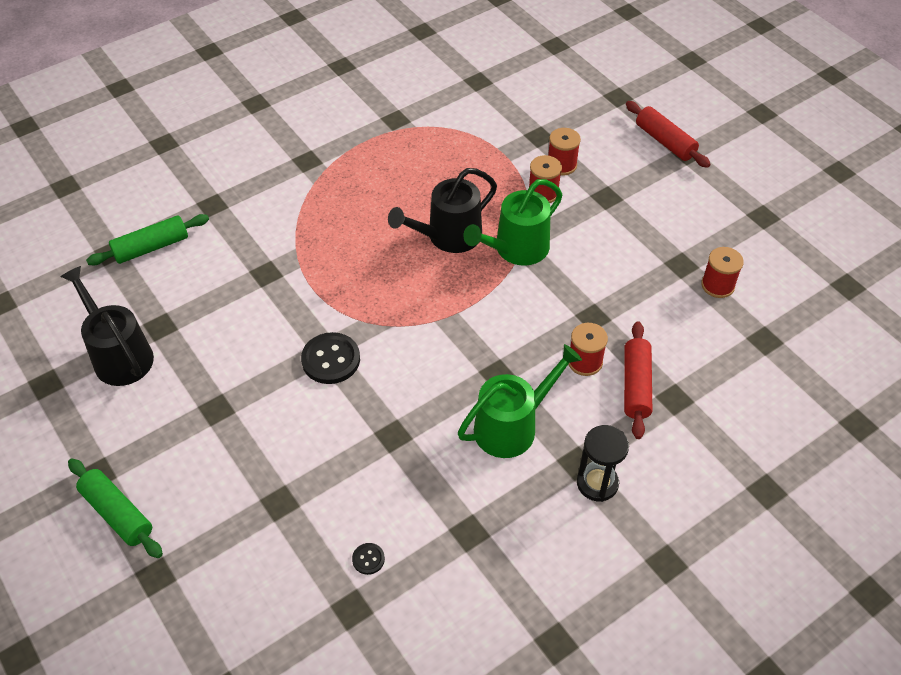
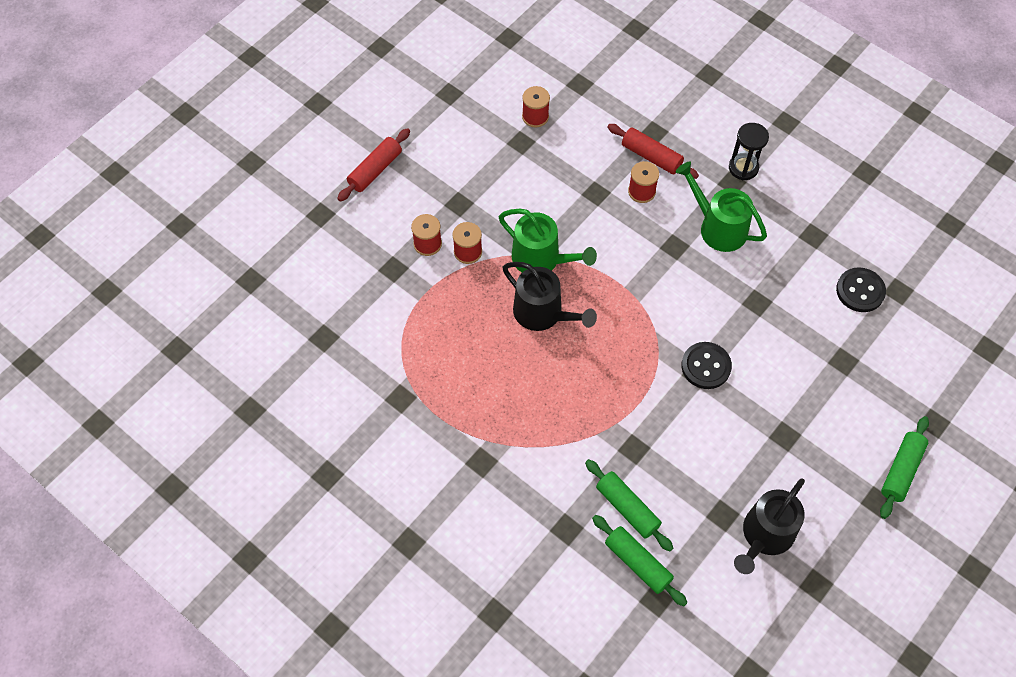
camera: 105 degrees left, 10 degrees up
(208, 253) = (627, 508): none -> green rolling pin
(368, 559) = (860, 291): black button -> black button, size x2.06
(636, 385) = (651, 156): red rolling pin -> red rolling pin turned 45 degrees clockwise

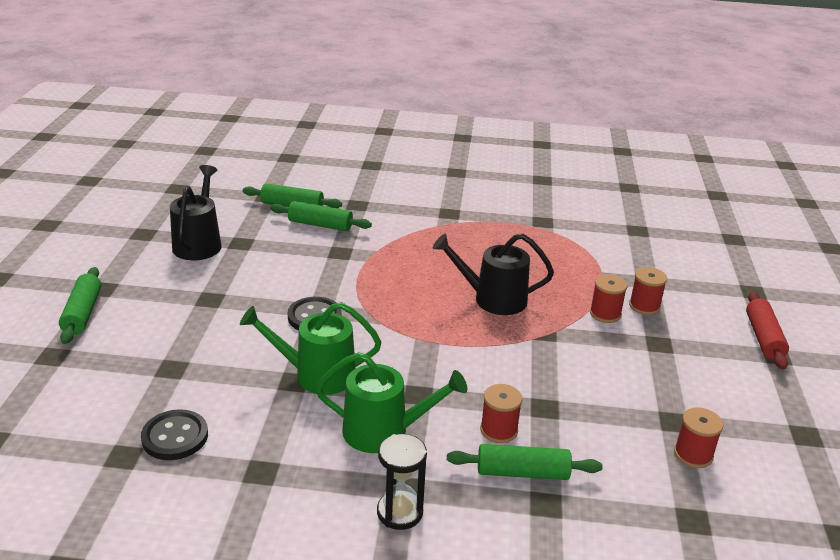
camera: 145 degrees right, 30 degrees down
(541, 259) = (537, 333): green watering can -> green watering can (317, 375)
(651, 156) = (522, 472): red rolling pin -> green rolling pin

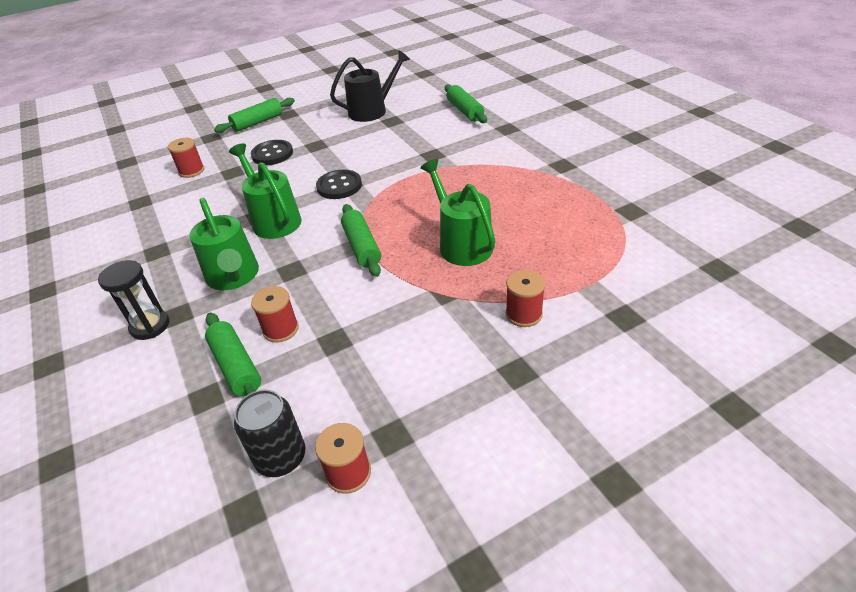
camera: 60 degrees right, 10 degrees up
(175, 437) = (168, 207): black button -> black button (272, 154)
(320, 225) = (456, 131): green rolling pin -> green rolling pin (361, 247)
(493, 299) = (462, 244): black watering can -> green watering can
(644, 306) = (574, 334): red spool -> red spool (191, 171)
(653, 482) = (281, 457): none -> black can
(763, 338) = (639, 456): red rolling pin -> none

